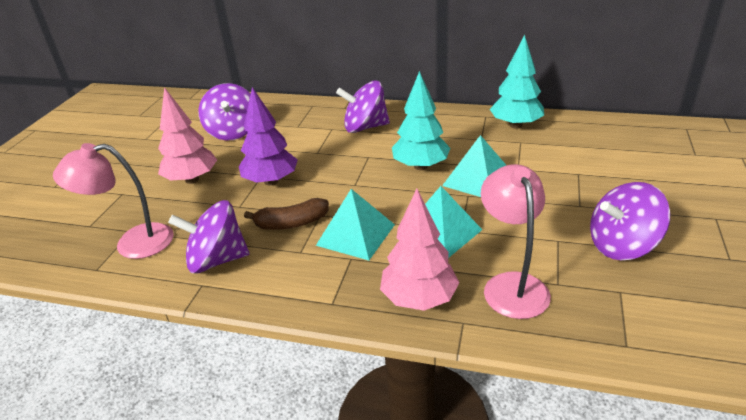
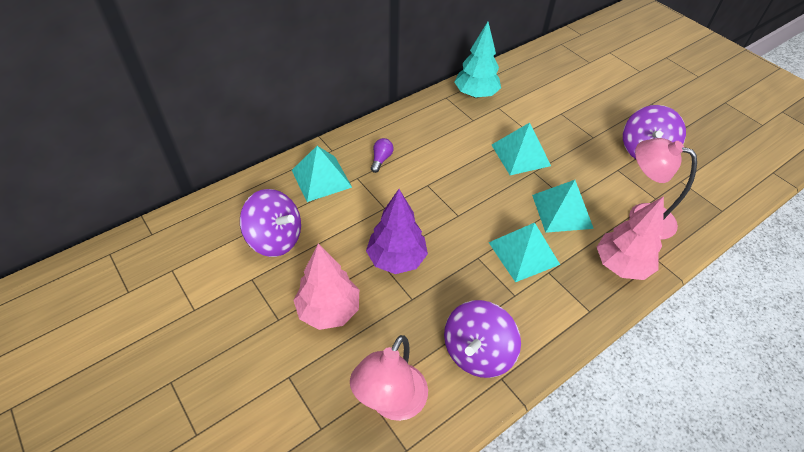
camera: 55 degrees left, 15 degrees up
(291, 223) = (473, 280): brown banana -> none
(311, 118) = (321, 178): none -> turquoise pyramid
(365, 127) = (381, 159): purple spinning top -> purple light bulb
(420, 166) = (474, 169): turquoise tree -> none

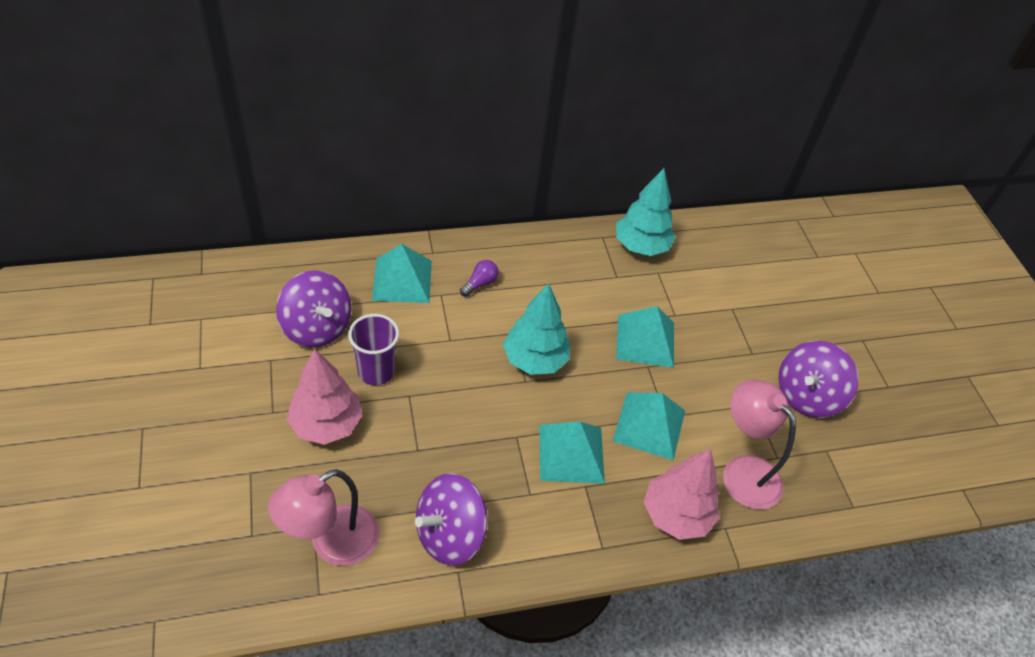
camera: 20 degrees right, 0 degrees up
(343, 253) = (376, 371): none -> purple cup
(396, 259) = (428, 401): purple tree -> none
(455, 198) = (534, 360): none -> turquoise tree

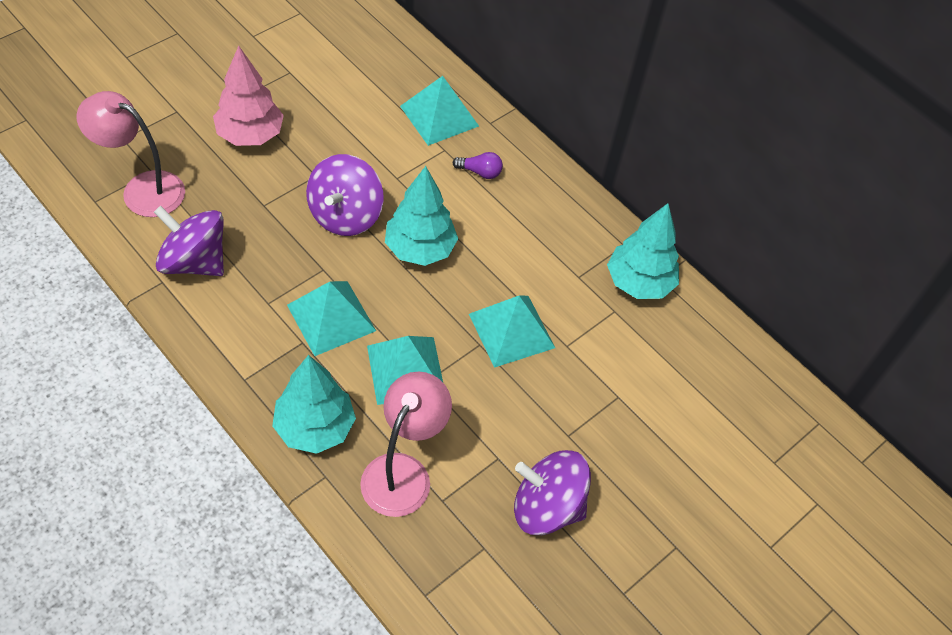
camera: 60 degrees right, 5 degrees up
(317, 327) = (343, 84): purple spinning top -> purple spinning top (345, 215)
(376, 371) = (325, 142): purple cup -> none
(676, 515) = (314, 427): pink tree -> turquoise tree

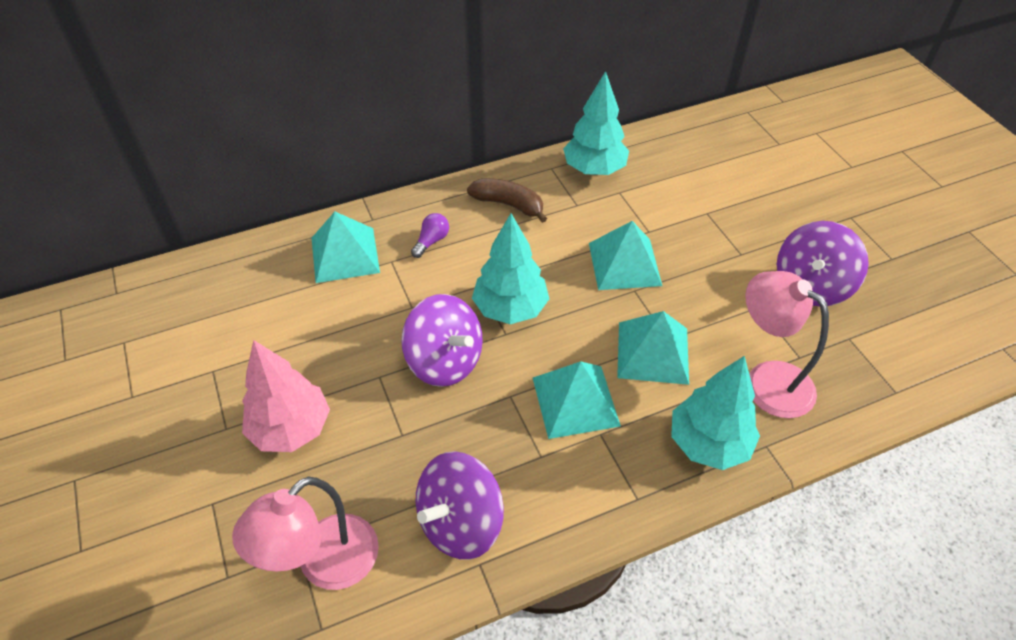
camera: 65 degrees left, 5 degrees down
(553, 220) = (508, 205): none -> brown banana

